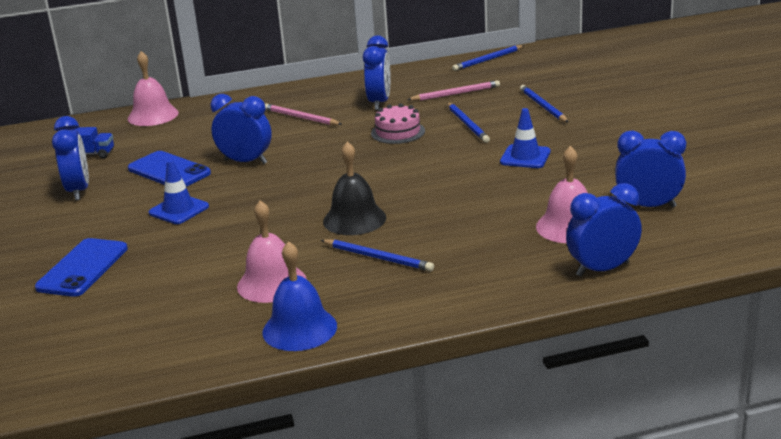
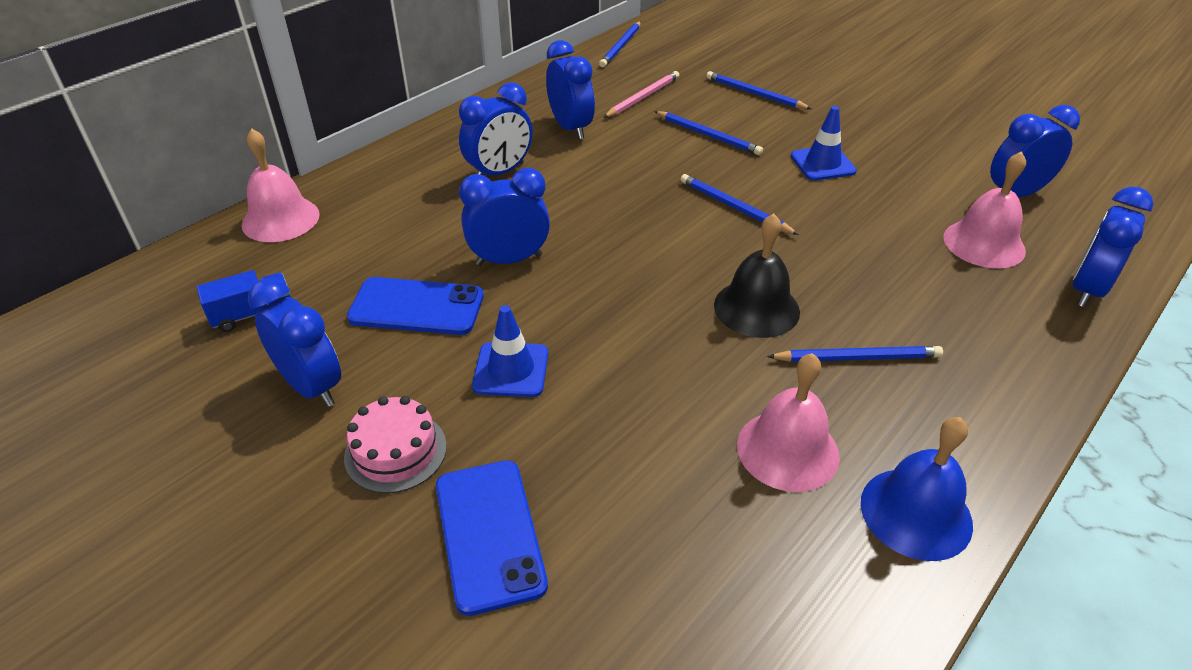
camera: 35 degrees left, 15 degrees up
(300, 118) = (499, 172): pink pencil -> blue clock
(398, 132) = (645, 165): pink cake -> pink cake (395, 451)
(421, 167) = (734, 207): none -> blue pencil

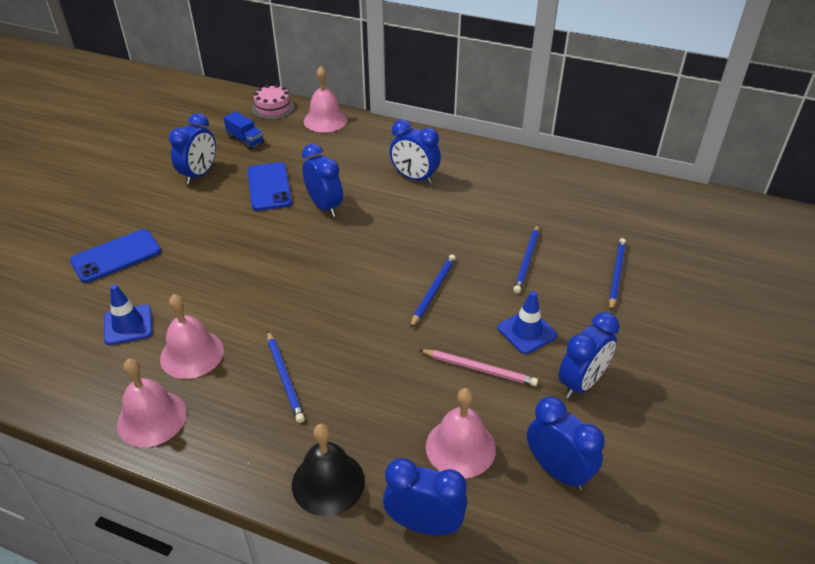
camera: 70 degrees right, 0 degrees up
(395, 451) = (162, 213): pink cake -> pink cake (273, 108)
(511, 370) = (229, 233): blue traffic cone -> blue traffic cone (128, 325)
(570, 128) = (489, 193): blue clock -> blue clock (581, 383)
(621, 46) = (636, 187): blue pencil -> none
(642, 97) = (561, 216): pink pencil -> pink pencil (479, 369)
(756, 308) = (319, 321): black bell -> black bell (328, 482)
(916, 513) = (152, 418): blue bell -> pink bell

